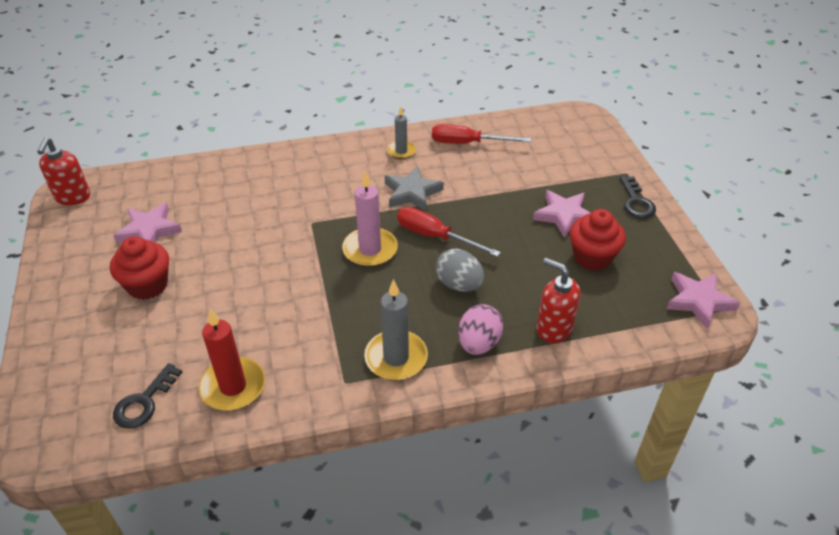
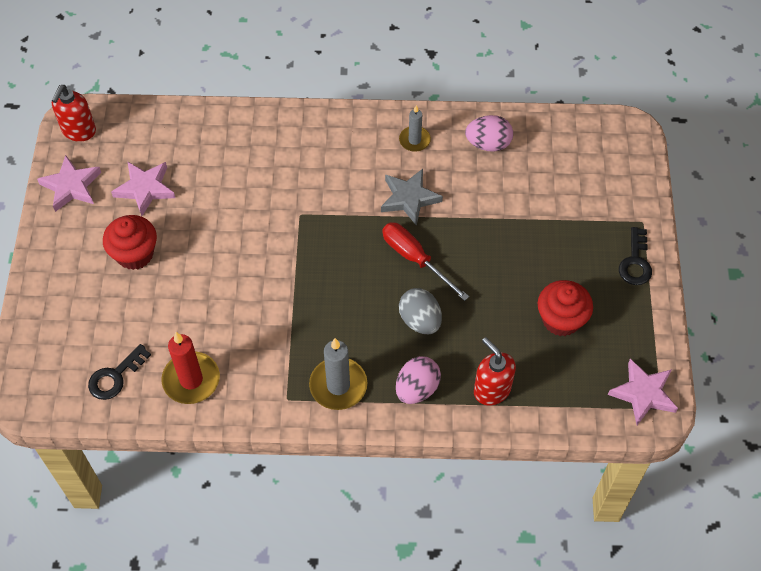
camera: 15 degrees right, 15 degrees up
(370, 250) = (348, 260): pink candle -> none
(467, 143) = (488, 144): red screwdriver -> pink egg
(564, 216) = (553, 262): pink star -> pink star (71, 186)

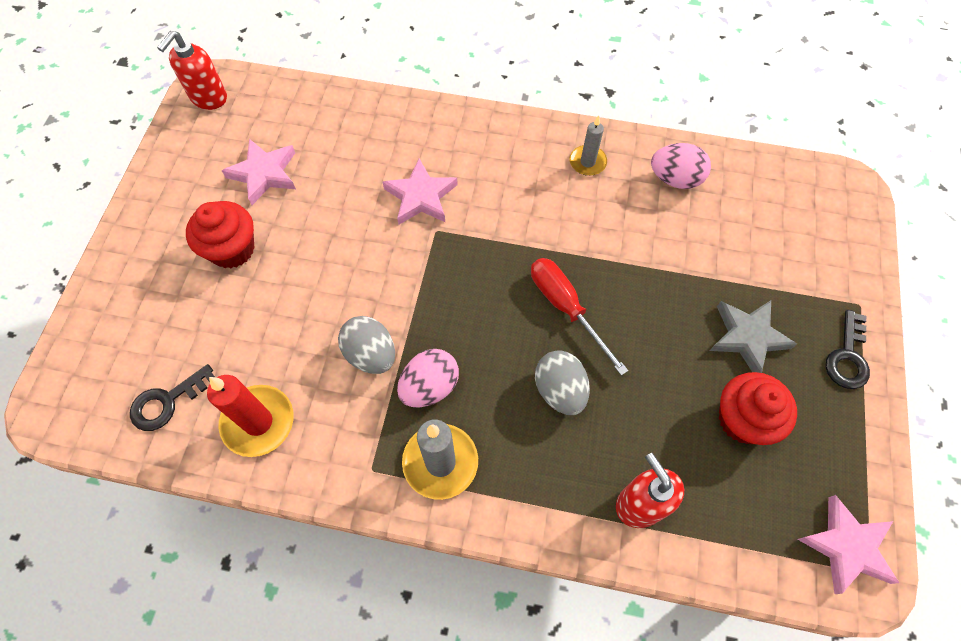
camera: 10 degrees right, 5 degrees up
(71, 186) = (182, 158): pink star -> pink star (421, 196)
(268, 317) = (371, 354): none -> grey egg
(409, 198) = (570, 231): grey star -> grey star (748, 337)
(417, 389) = (541, 485): pink egg -> pink egg (429, 387)

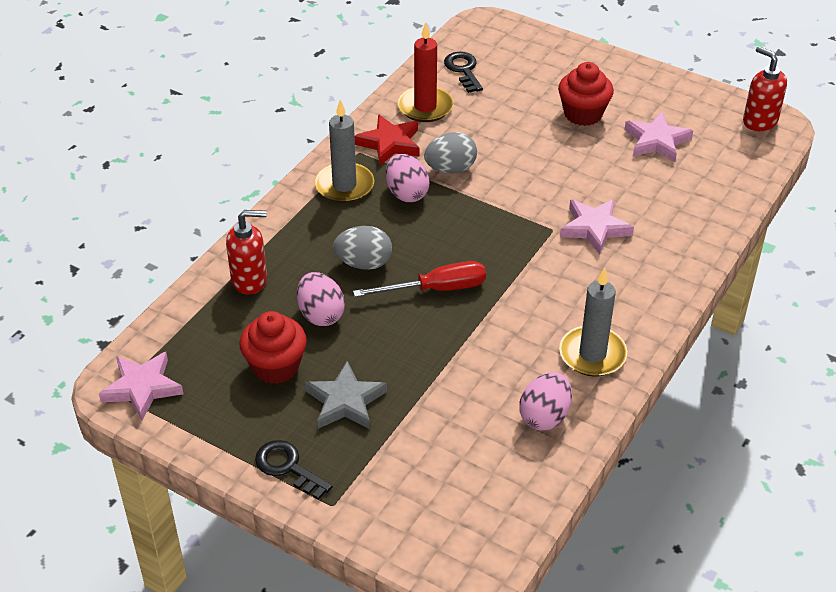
camera: 110 degrees right, 20 degrees down
(344, 438) = (389, 143): none -> red star
(587, 162) = (592, 354): grey candle -> grey candle, size x1.64
(653, 404) = (321, 314): none -> pink egg

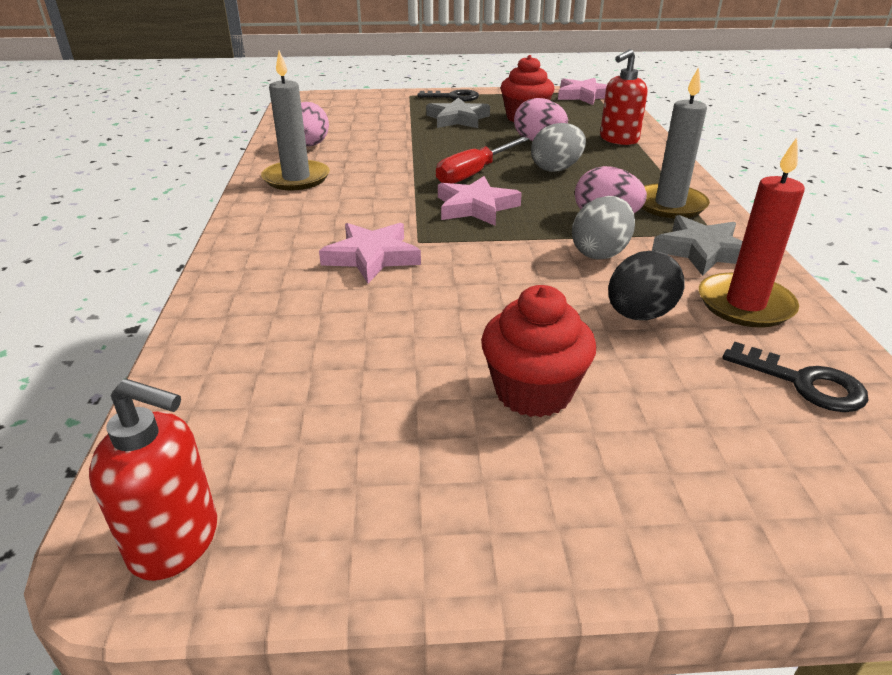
camera: 145 degrees right, 10 degrees down
(389, 143) = (702, 251): red star -> grey star
(486, 125) = (639, 315): none -> black egg
(656, 141) = (372, 397): pink star -> pink star (475, 207)

